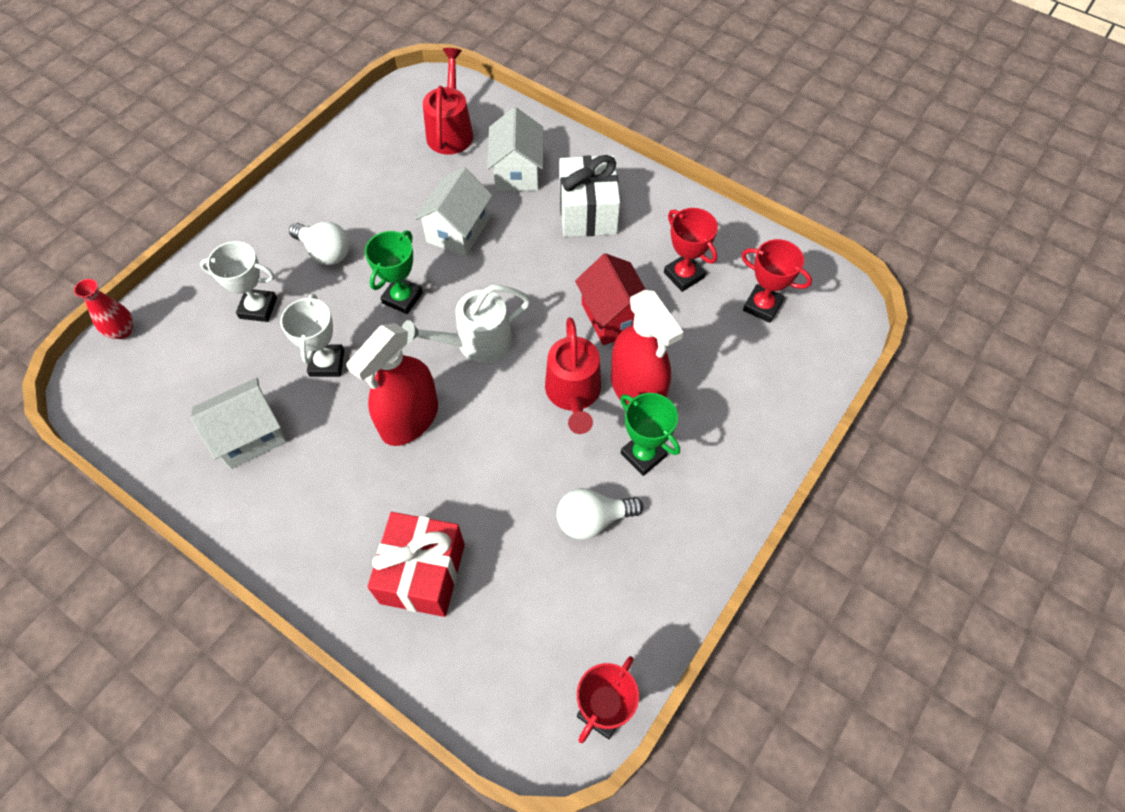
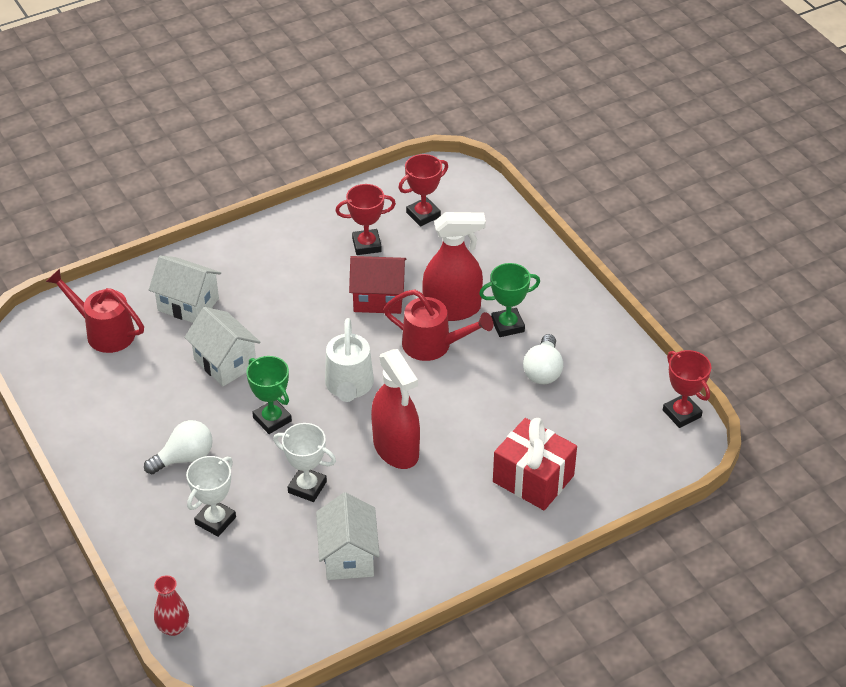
camera: 65 degrees left, 15 degrees down
(587, 212) = (265, 276): white gift -> none

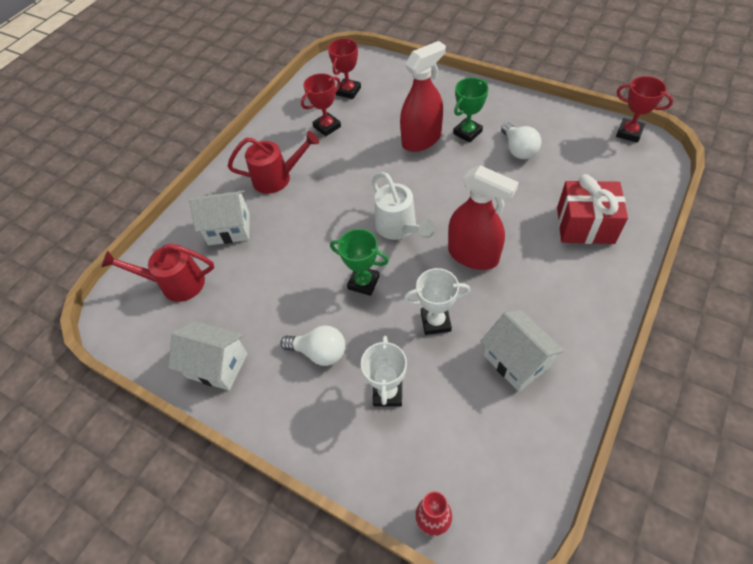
camera: 25 degrees left, 10 degrees up
(184, 458) = (319, 352): white light bulb -> white light bulb turned 75 degrees clockwise
(225, 363) = (292, 258): white house -> white house (217, 365)
(378, 298) = (366, 157): red house -> none
(434, 345) = (432, 169): red watering can -> red watering can (278, 178)

